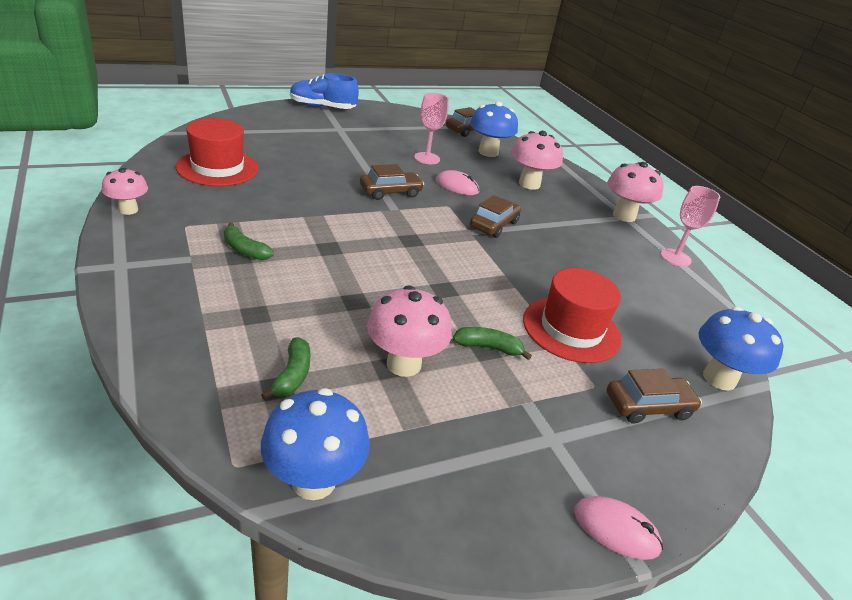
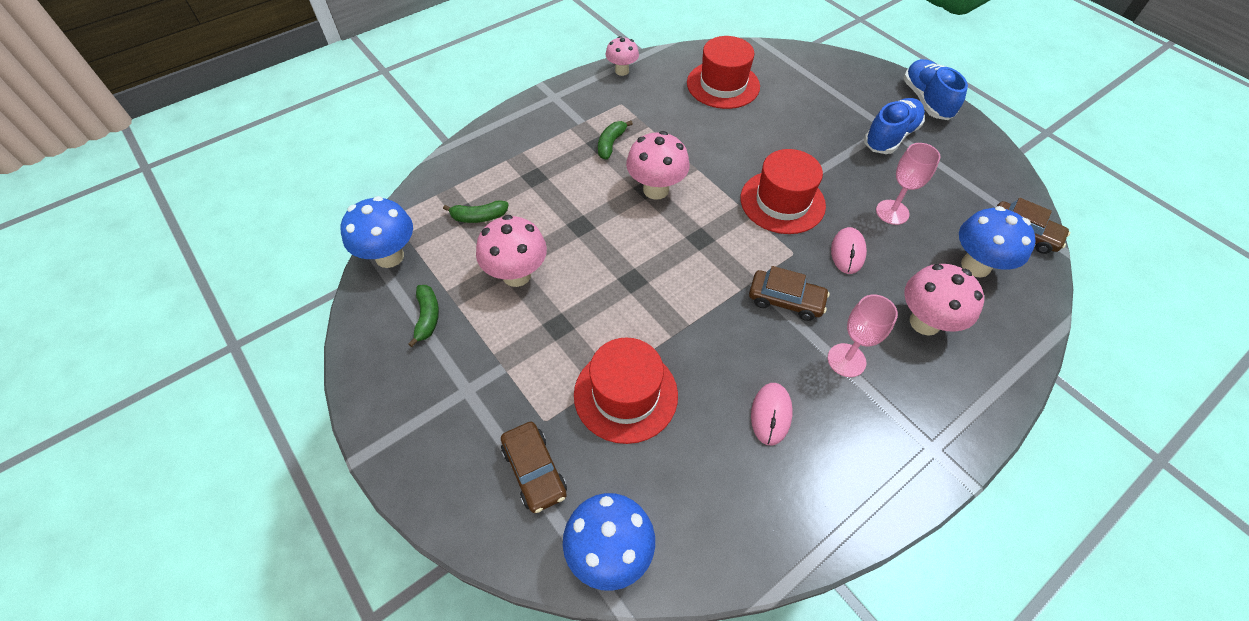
camera: 80 degrees right, 20 degrees up
(350, 131) = (890, 137): none -> blue shoe
(390, 192) = (782, 202): brown car -> red hat
(488, 347) = (563, 328): green banana -> green banana (427, 317)
(616, 530) = (384, 442): pink mouse -> pink mouse (771, 414)
(624, 216) = (935, 446): pink mushroom -> pink mushroom (656, 189)
(675, 257) = (862, 518): pink goblet -> pink goblet (846, 360)

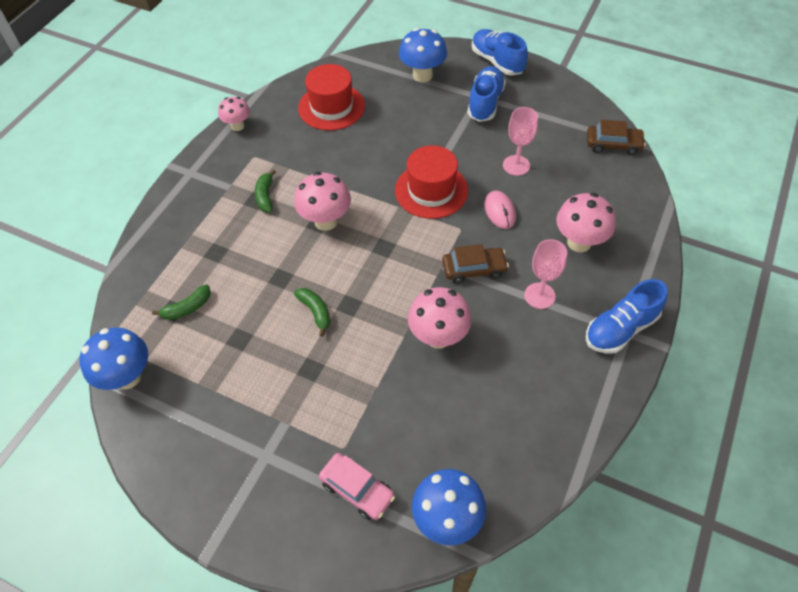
camera: 25 degrees left, 0 degrees up
(427, 317) = (195, 413): green banana -> green banana (315, 312)
(516, 275) = (251, 343): pink mushroom -> pink mushroom (438, 337)
(534, 471) = (357, 489): brown car -> pink car
(625, 394) = (394, 398): red hat -> none
(771, 414) = (507, 361): pink mouse -> none
(927, 440) = (620, 329): none -> blue shoe
(975, 266) = (593, 183): blue mushroom -> blue mushroom (422, 75)

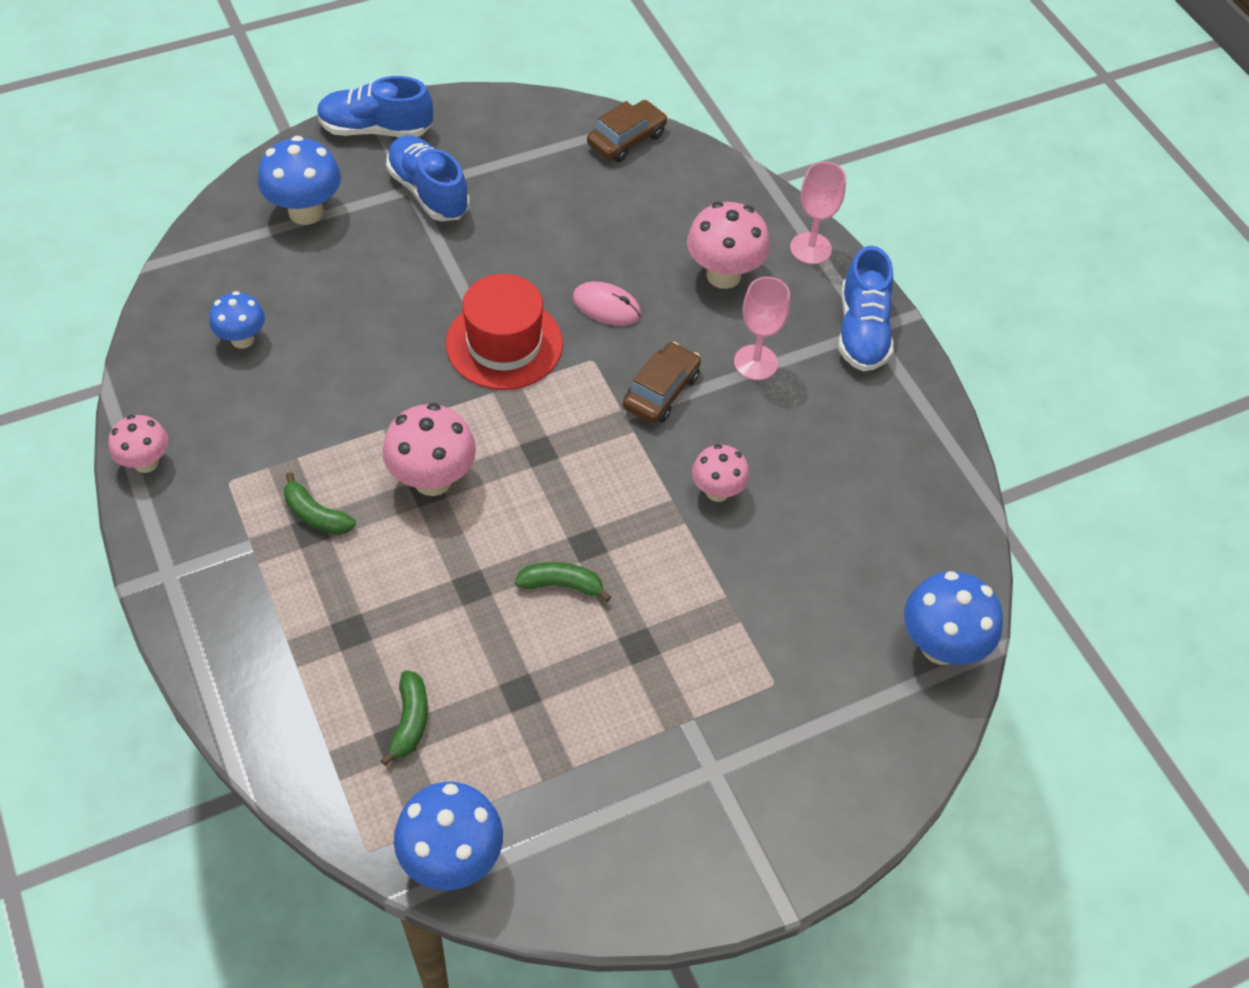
camera: 55 degrees left, 0 degrees up
(331, 107) = (242, 339): red hat -> blue mushroom
(357, 489) = (837, 705): pink car -> none
(438, 337) = (717, 491): pink mushroom -> pink mushroom, size x0.63
(516, 165) = (558, 241): pink goblet -> pink goblet (810, 248)

